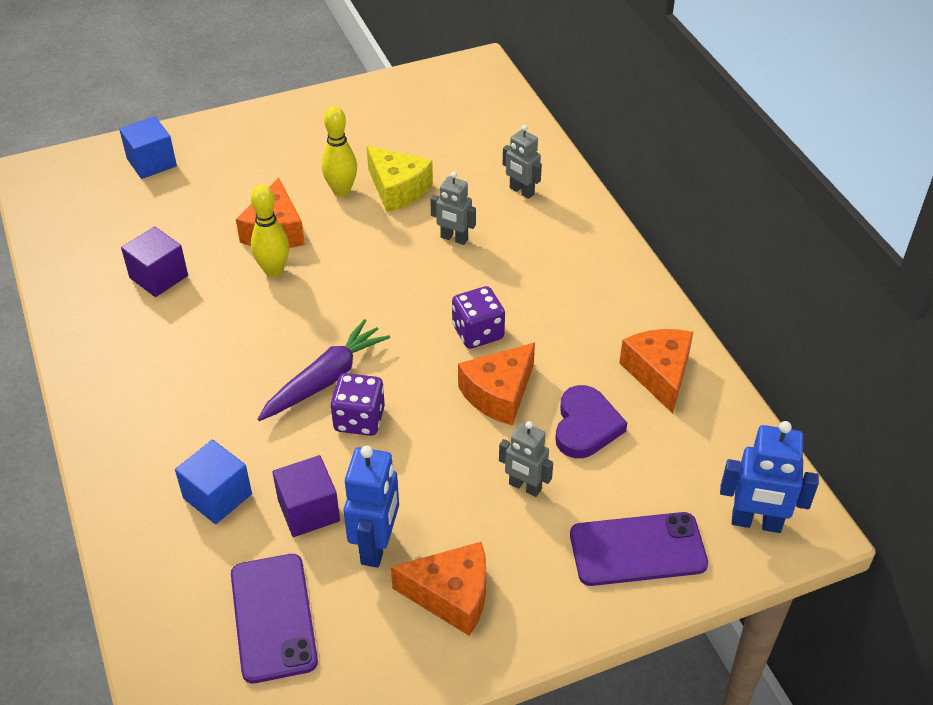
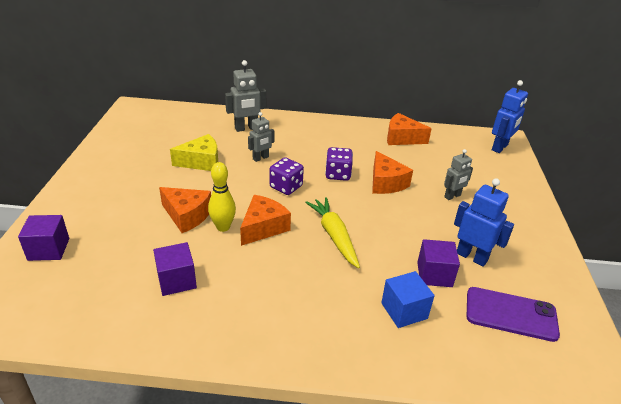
camera: 65 degrees left, 10 degrees down
(151, 162) = (48, 249): blue cube -> purple cube
(324, 380) = (334, 236): purple carrot -> yellow carrot
(341, 191) = (180, 180): yellow bowling pin -> none
(359, 419) = (374, 233): purple dice -> purple dice (286, 187)
(451, 595) = (514, 242): orange cheese -> orange cheese (263, 227)
(521, 191) = (246, 128): grey robot -> grey robot, size x1.51
(586, 426) = (422, 167): purple heart -> none
(638, 549) = (504, 180): purple phone -> none

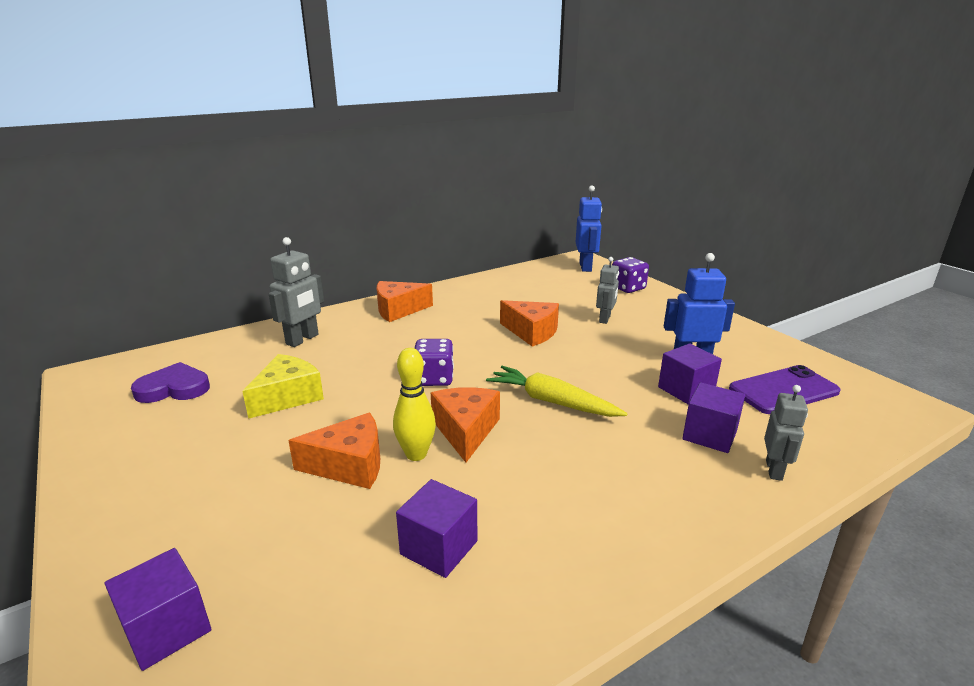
camera: 35 degrees left, 10 degrees down
(158, 132) = (174, 388): none -> purple heart
(261, 158) = (363, 362): grey robot -> grey robot (774, 470)
(338, 174) = (474, 344): purple dice -> purple dice (627, 288)
(402, 138) = (491, 289): orange cheese -> orange cheese (398, 310)
(404, 311) = (709, 435): blue cube -> purple cube

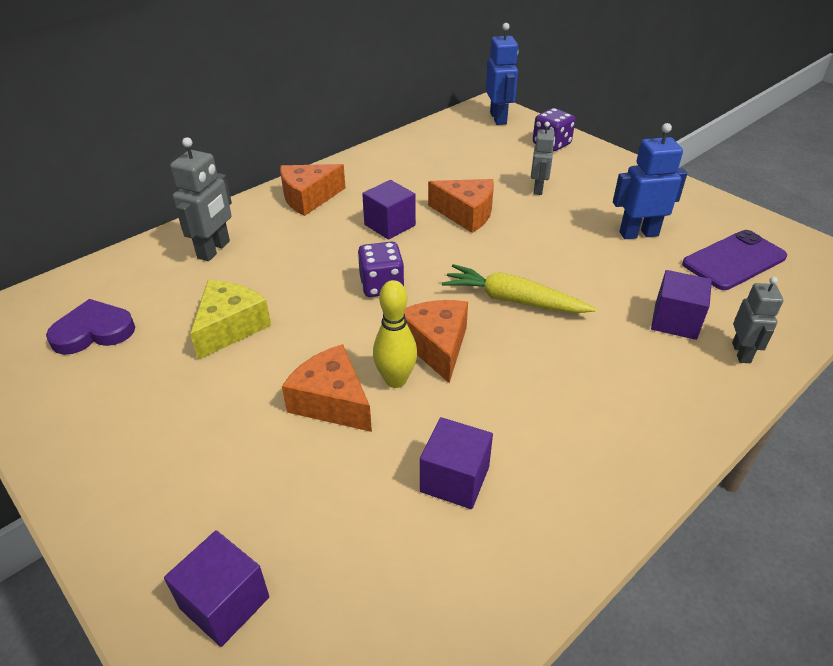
camera: 10 degrees left, 15 degrees up
(349, 465) = (331, 401): orange cheese -> orange cheese turned 120 degrees counterclockwise
(686, 390) = (641, 270): purple cube -> purple cube (389, 225)

